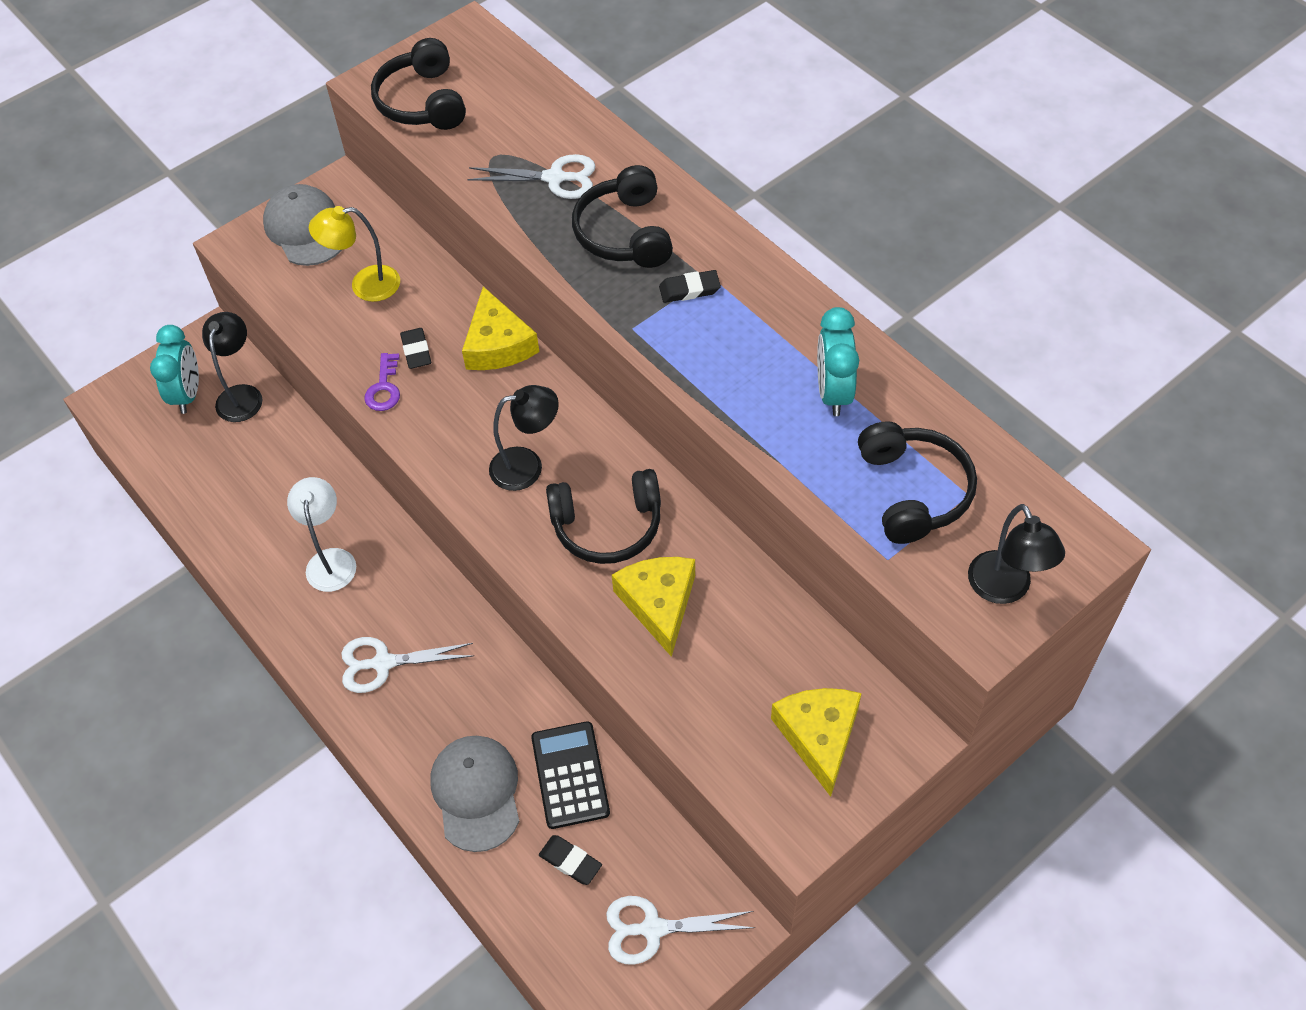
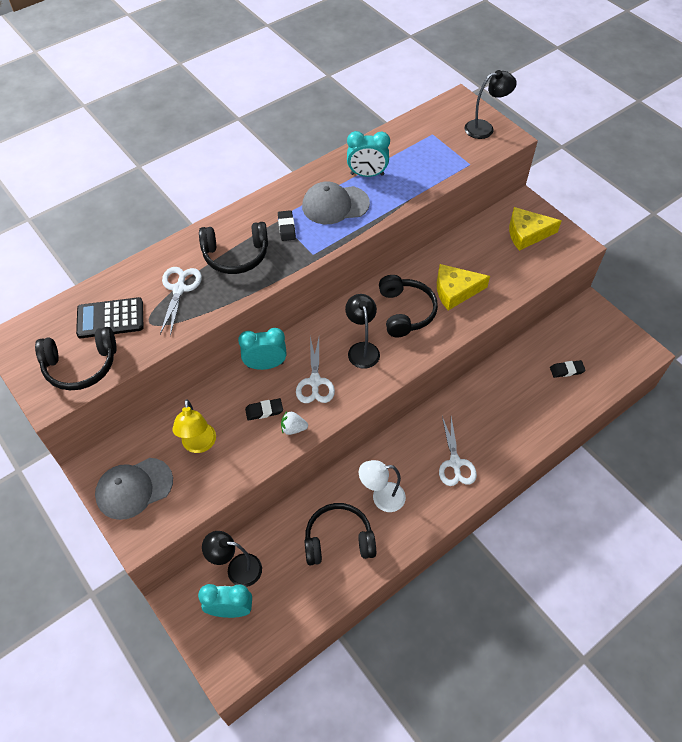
camera: 90 degrees left, 0 degrees up
(384, 388) = (293, 428): purple key -> white strawberry
(476, 793) = (533, 413): grey cap -> grey cap (335, 205)
(498, 344) = (265, 365): yellow cheese -> turquoise clock
(570, 775) = (519, 370): black calculator -> black calculator (110, 318)
(570, 861) = (566, 370): black eraser -> black eraser turned 45 degrees clockwise
(653, 928) = (596, 337): white scissors -> white scissors (315, 382)
(913, 491) = (430, 152): black headphones -> black headphones (338, 540)

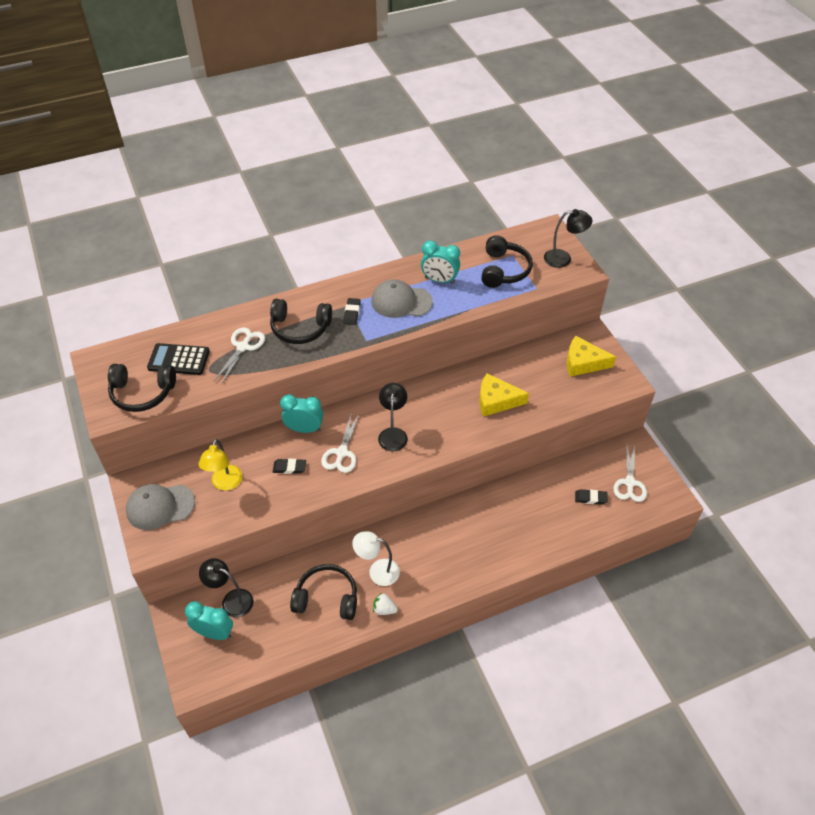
camera: 15 degrees right, 5 degrees down
(293, 428) = (309, 488): white strawberry -> white strawberry (384, 609)
(405, 312) = (444, 409): black headphones -> black headphones (504, 270)
(455, 463) = (455, 557): white scissors -> white scissors (629, 483)

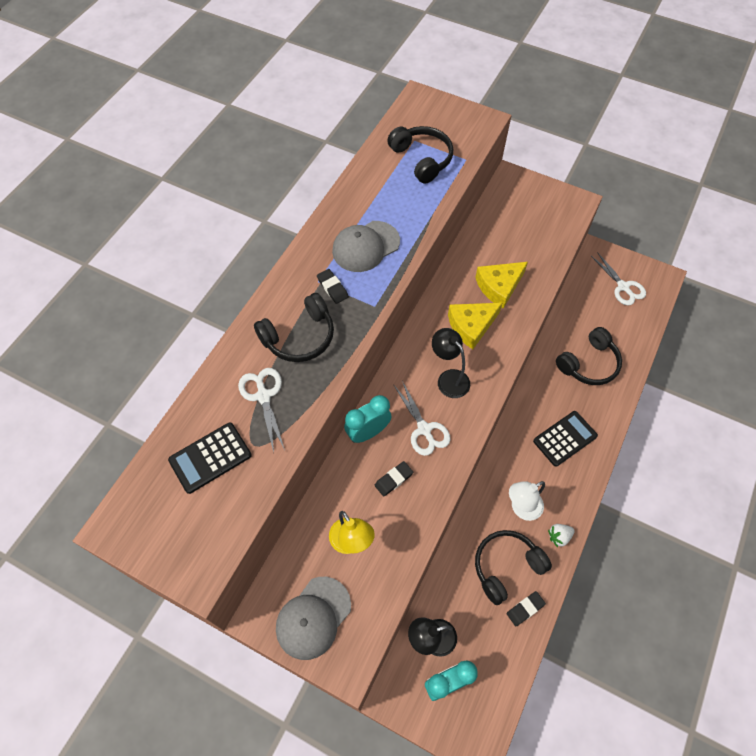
camera: 40 degrees left, 10 degrees up
(142, 393) = (210, 523): black headphones -> black headphones (589, 364)
(439, 280) = (377, 203): turquoise clock -> none
(460, 551) = (565, 438): none -> black calculator
(563, 258) = (458, 118): black lamp -> none
(583, 363) = (529, 207): yellow cheese -> yellow cheese (471, 326)
(590, 498) = (610, 320): black eraser -> black eraser (525, 609)

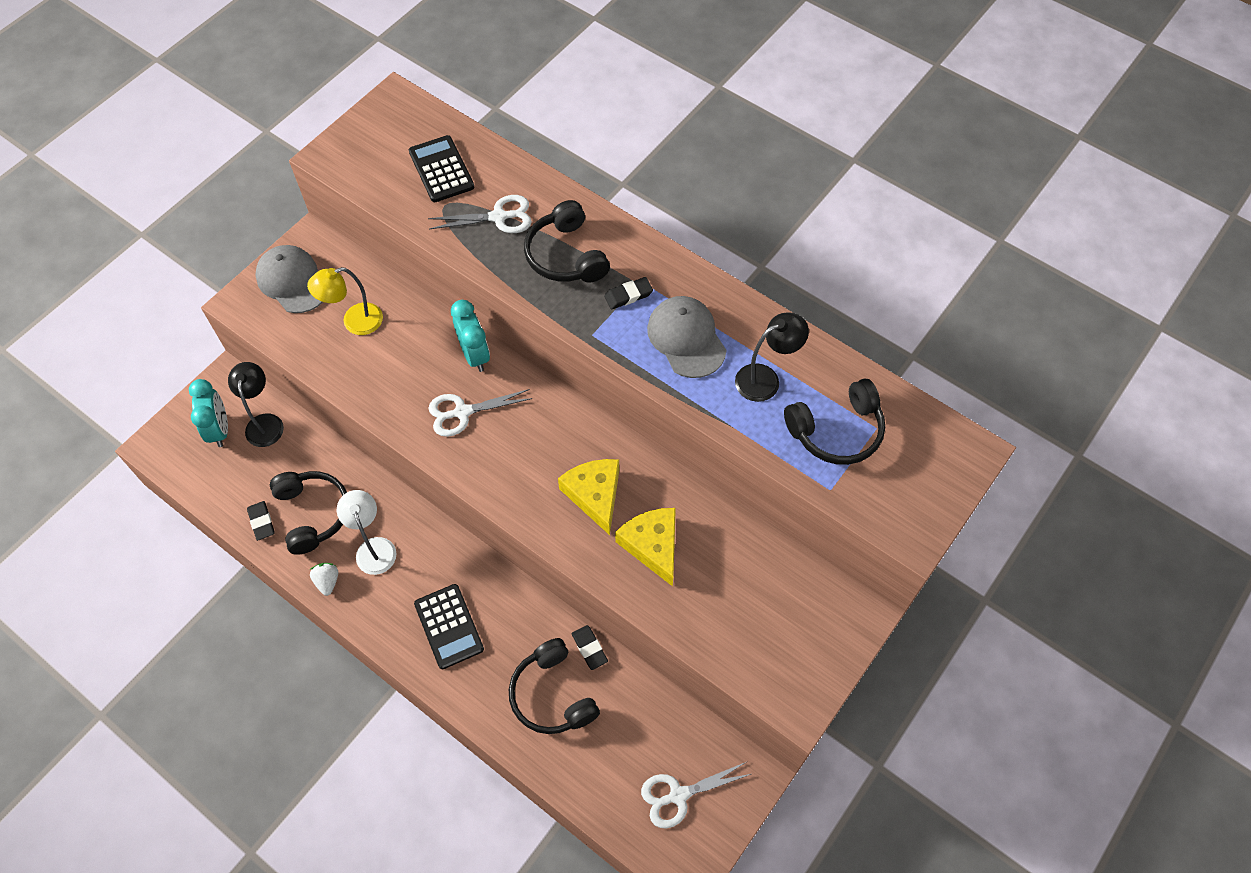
camera: 100 degrees right, 0 degrees up
(393, 479) = (411, 371): black eraser -> black eraser (589, 648)
(449, 378) = (523, 452): black lamp -> black lamp (765, 378)

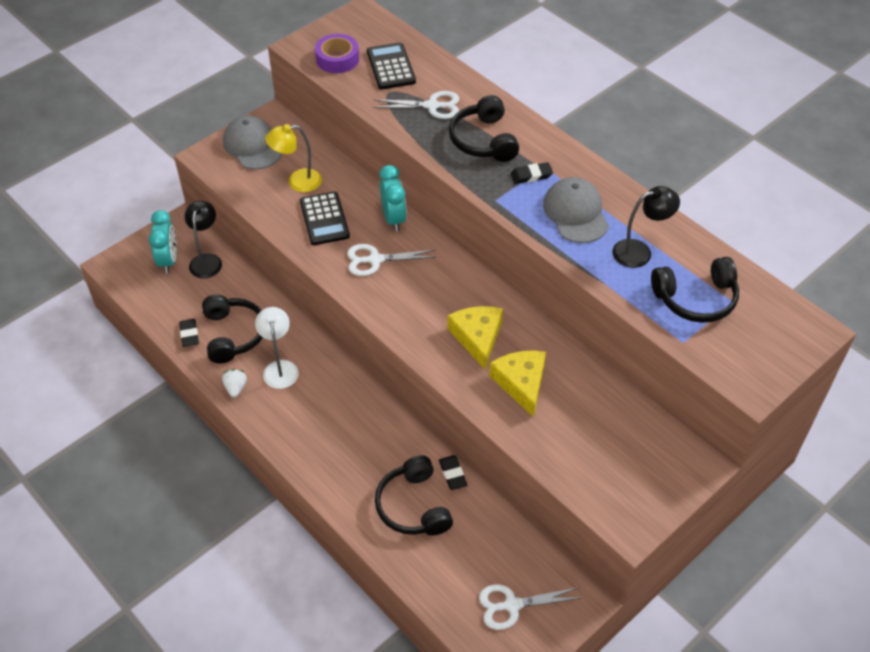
camera: 10 degrees right, 10 degrees down
(376, 167) = (337, 59): none -> purple tape
(449, 626) = (333, 438): black calculator -> black calculator (324, 219)

